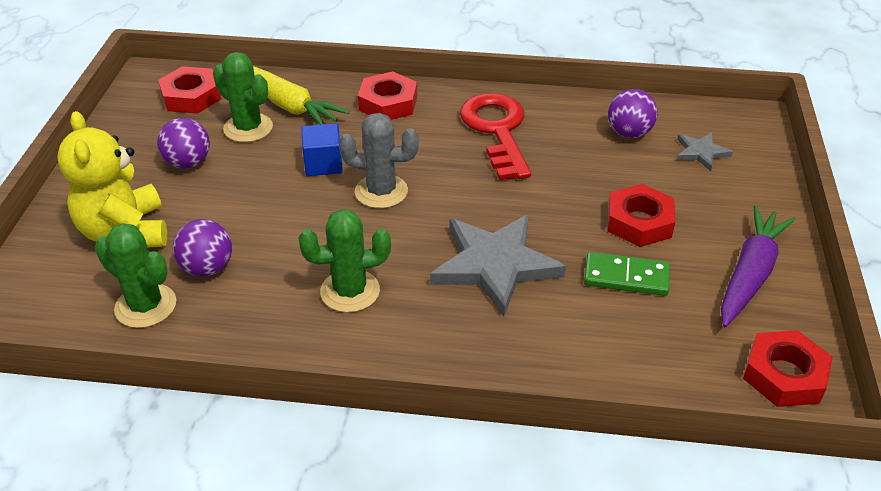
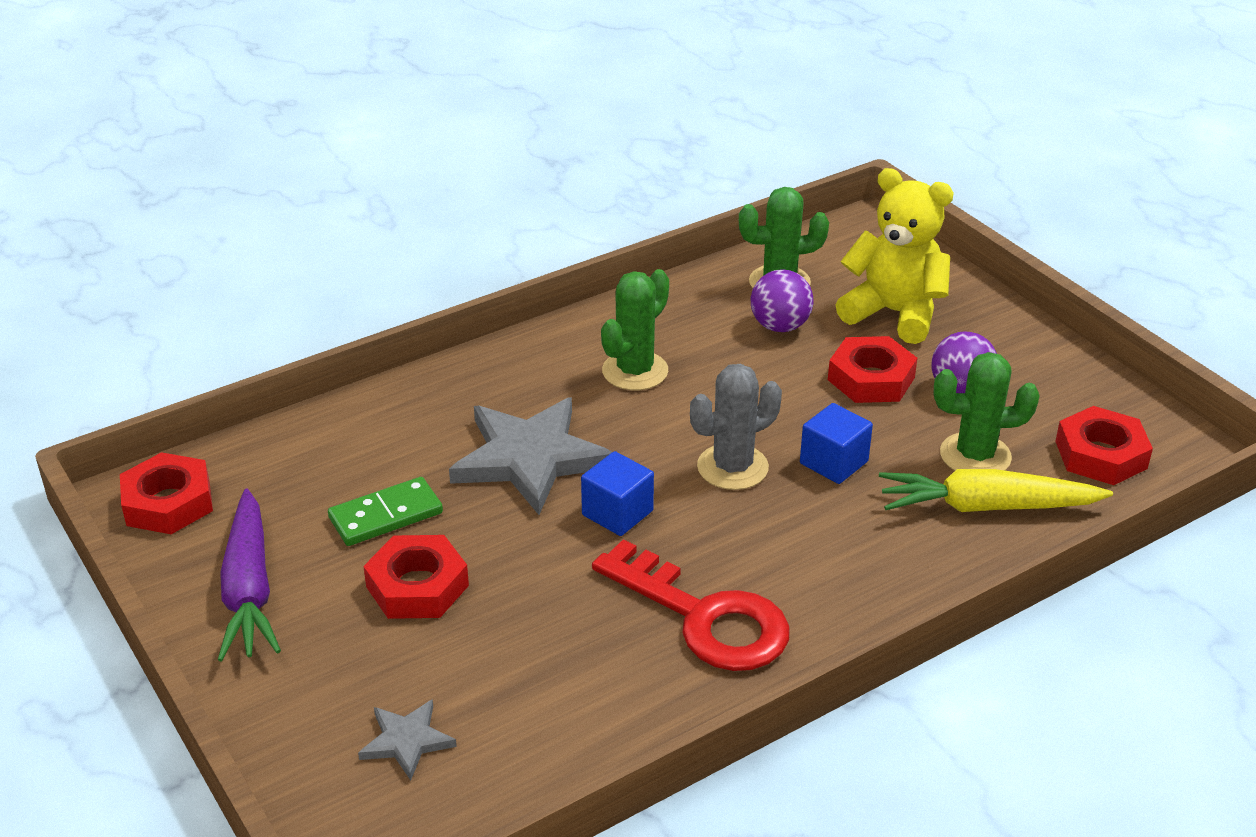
camera: 140 degrees right, 5 degrees down
(388, 103) = (884, 578): red nut -> red nut (871, 378)
(480, 202) = (617, 513): none -> blue cube
(629, 133) = (531, 717): purple ball -> none

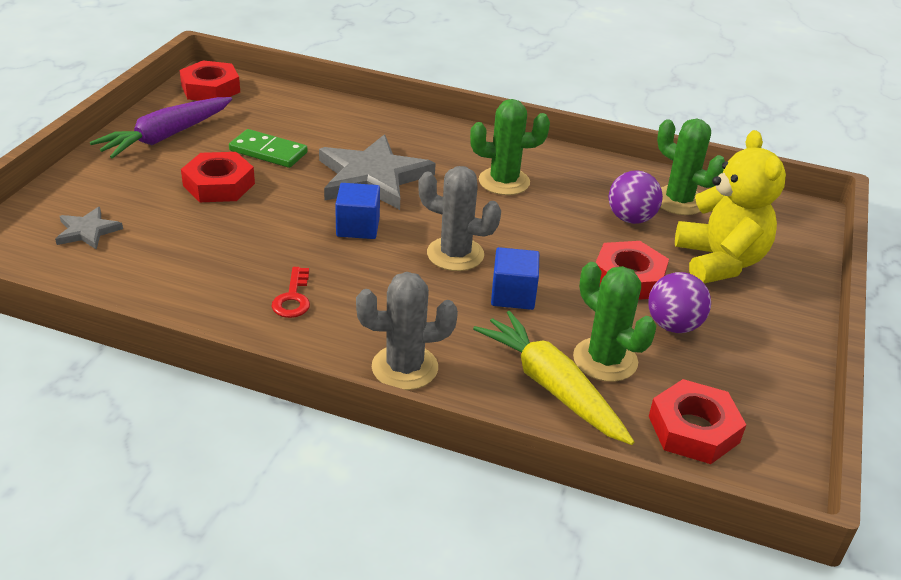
camera: 50 degrees right, 0 degrees up
(705, 618) = (293, 298): red key -> red key, size x0.46
(886, 587) = (405, 367): none -> grey cactus

